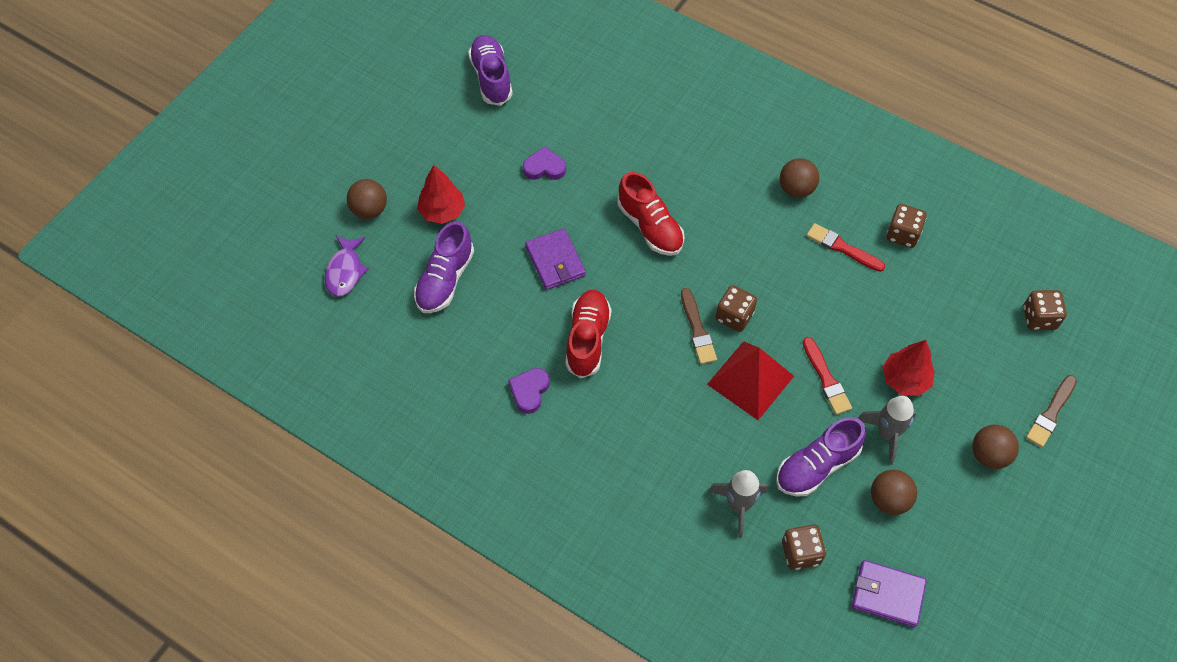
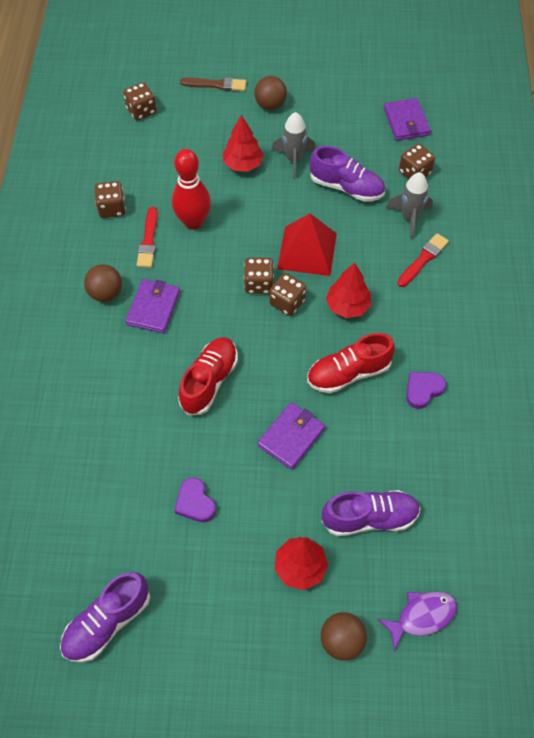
camera: 120 degrees left, 0 degrees up
(529, 391) = (423, 390): purple heart -> purple heart turned 150 degrees clockwise
(661, 380) = (347, 306): none -> red tree
(697, 329) = (287, 302): brown brush -> brown dice
(757, 218) = (153, 308): none -> purple wallet
(826, 379) = (274, 207): red brush -> red brush (423, 259)
(846, 296) = (193, 222): none -> red bowling pin
(889, 500) = (341, 142): brown ball -> none

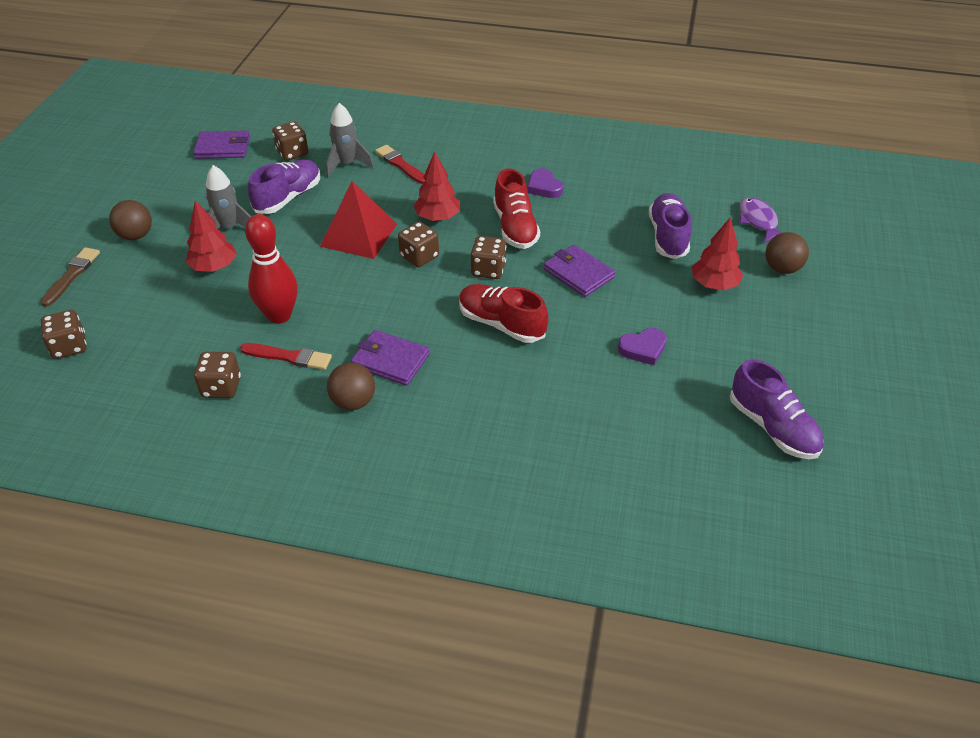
camera: 80 degrees left, 15 degrees down
(259, 284) = (388, 274): brown dice -> brown dice (488, 270)

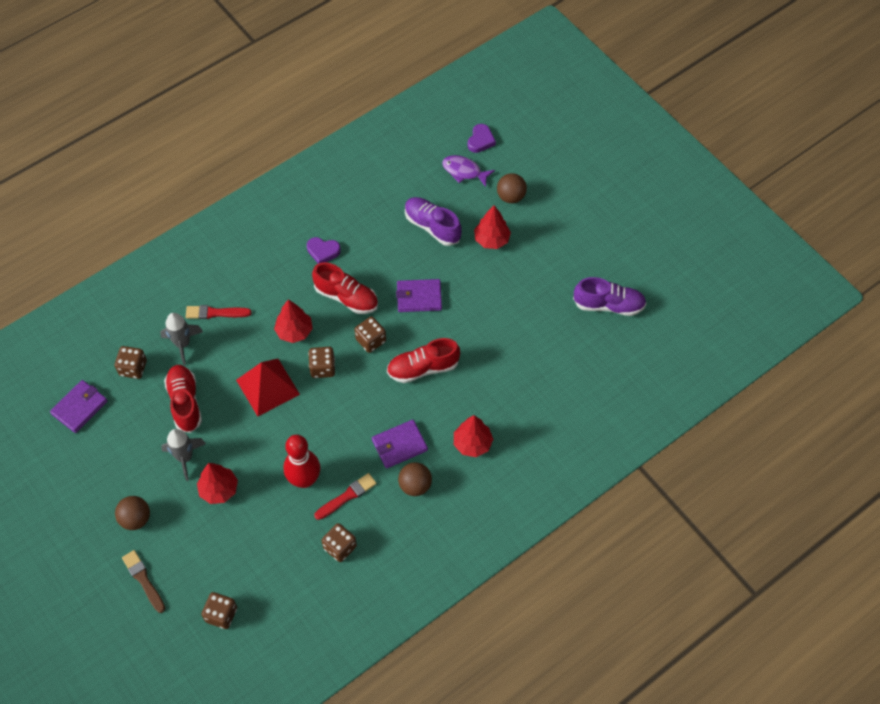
camera: 50 degrees left, 15 degrees up
(288, 197) = (185, 402): purple shoe -> red shoe
(454, 418) = (472, 443): none -> red tree
(643, 349) = (506, 315): purple heart -> purple heart (480, 140)

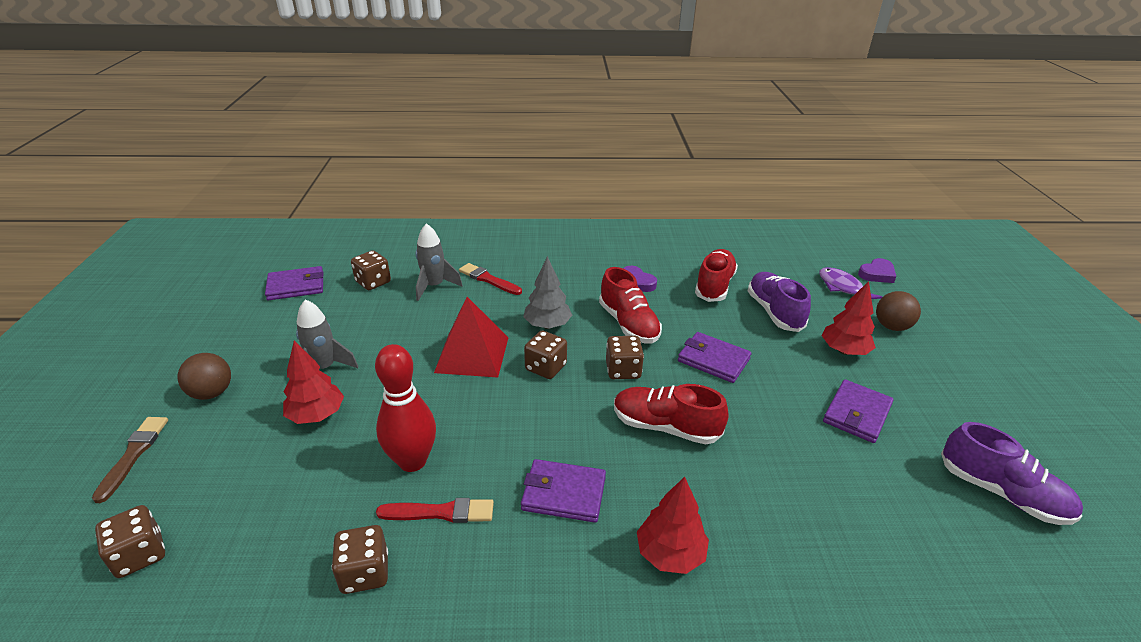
camera: 35 degrees right, 25 degrees down
(185, 402) = (382, 326): red shoe -> red shoe (714, 286)
(294, 331) = (547, 325): red tree -> grey tree
(415, 485) = (541, 558): brown ball -> none
(520, 291) = (856, 414): none -> purple wallet

